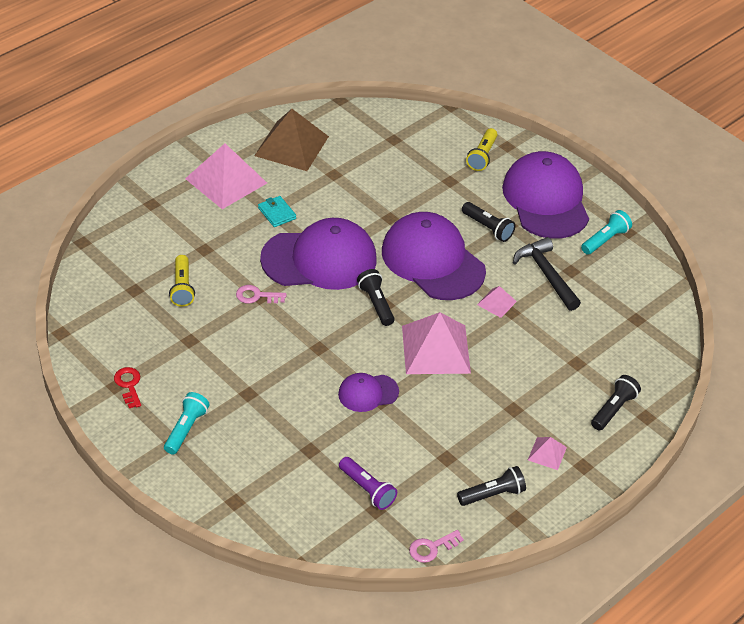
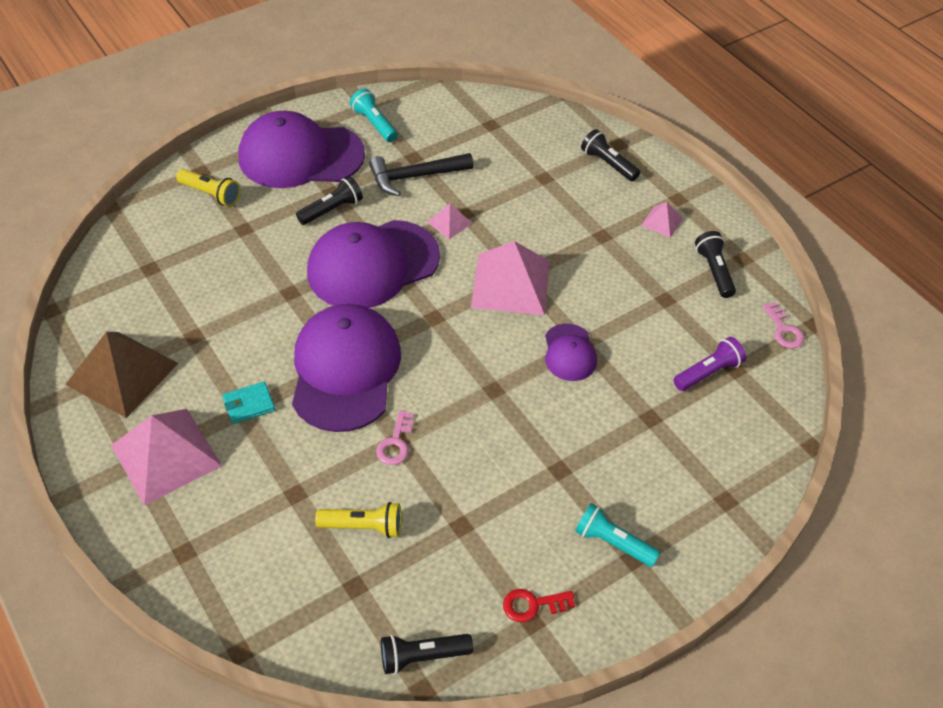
camera: 80 degrees left, 5 degrees up
(376, 303) = (431, 326): black flashlight -> black flashlight (422, 657)

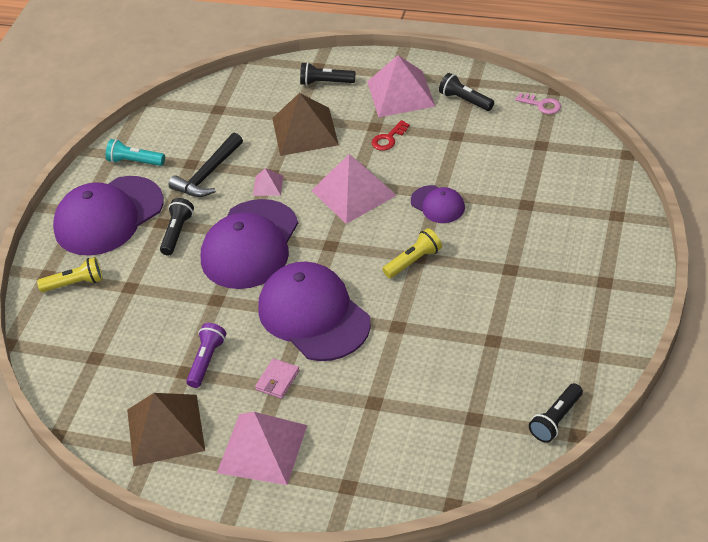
camera: 35 degrees left, 5 degrees down
(249, 405) = (277, 380): turquoise wallet -> pink wallet
(363, 526) = (437, 385): yellow flashlight -> yellow flashlight (413, 261)
(396, 443) = (398, 329): pink key -> none
(532, 605) = (581, 346): red key -> red key (388, 139)
(537, 196) = (305, 131): none -> brown pyramid
(612, 543) = (584, 283): turquoise flashlight -> none
(662, 221) = (400, 93): pink pyramid -> pink pyramid, size x2.15
(708, 372) = (528, 157): purple flashlight -> purple flashlight (206, 361)

